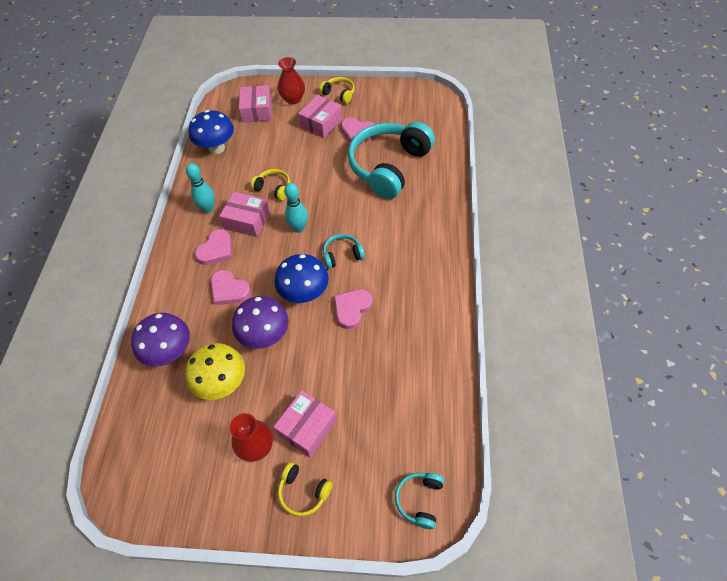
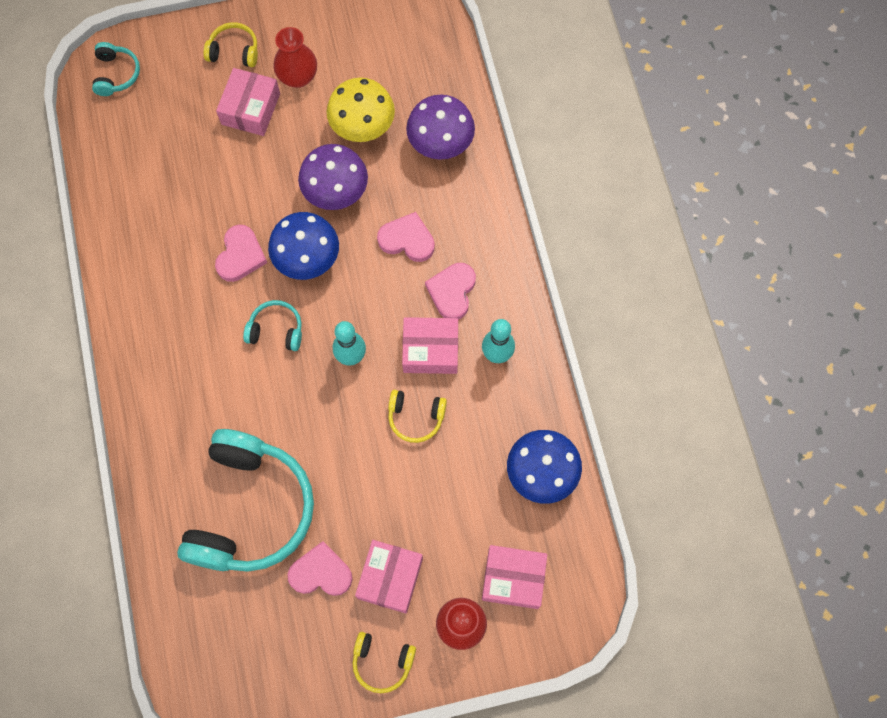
camera: 160 degrees right, 15 degrees up
(257, 110) = (513, 579): pink box -> pink box turned 60 degrees counterclockwise
(342, 255) = (276, 330): turquoise headphones -> turquoise headphones turned 135 degrees counterclockwise

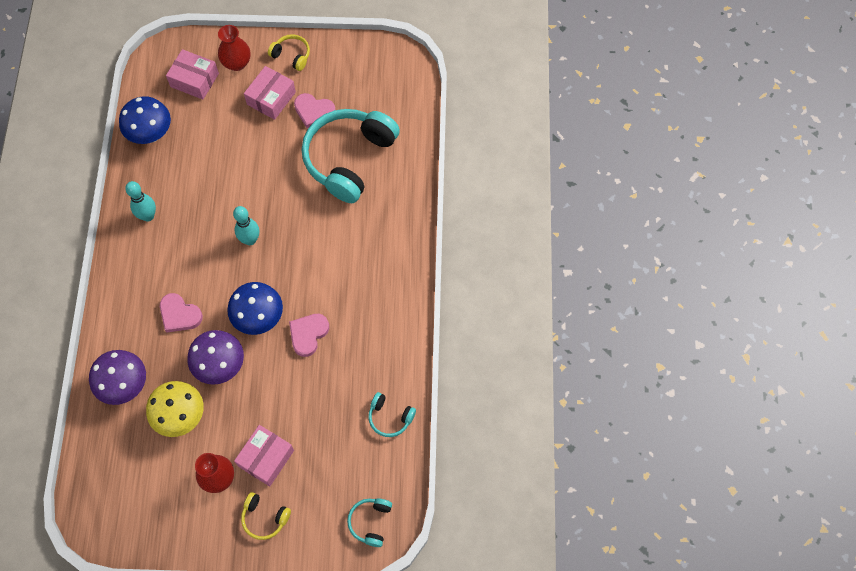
camera: 165 degrees left, 5 degrees down
(276, 330) = (297, 272): turquoise headphones -> turquoise headphones (390, 417)
(416, 417) = (220, 189): yellow headphones -> none
(430, 350) = (193, 230): pink box -> none
(452, 292) = (162, 267): pink heart -> none

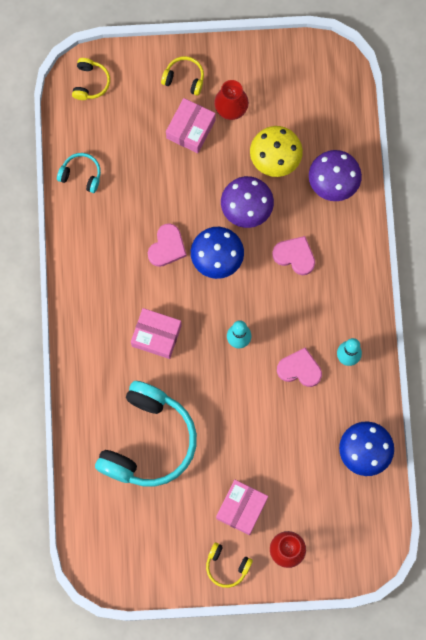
camera: 175 degrees right, 10 degrees up
(194, 80) = (330, 524): pink box -> pink box (156, 335)
(314, 111) = (192, 495): pink heart -> pink heart (299, 369)
(370, 522) = (90, 82): turquoise headphones -> yellow headphones

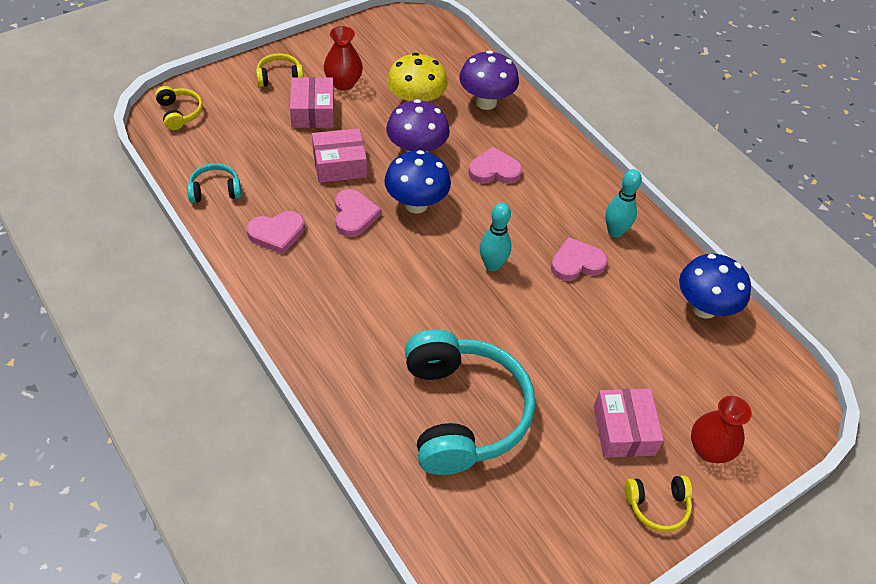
camera: 35 degrees left, 25 degrees down
(105, 237) = (277, 234): none -> pink heart
(156, 335) = (398, 300): pink box -> pink box (339, 164)

